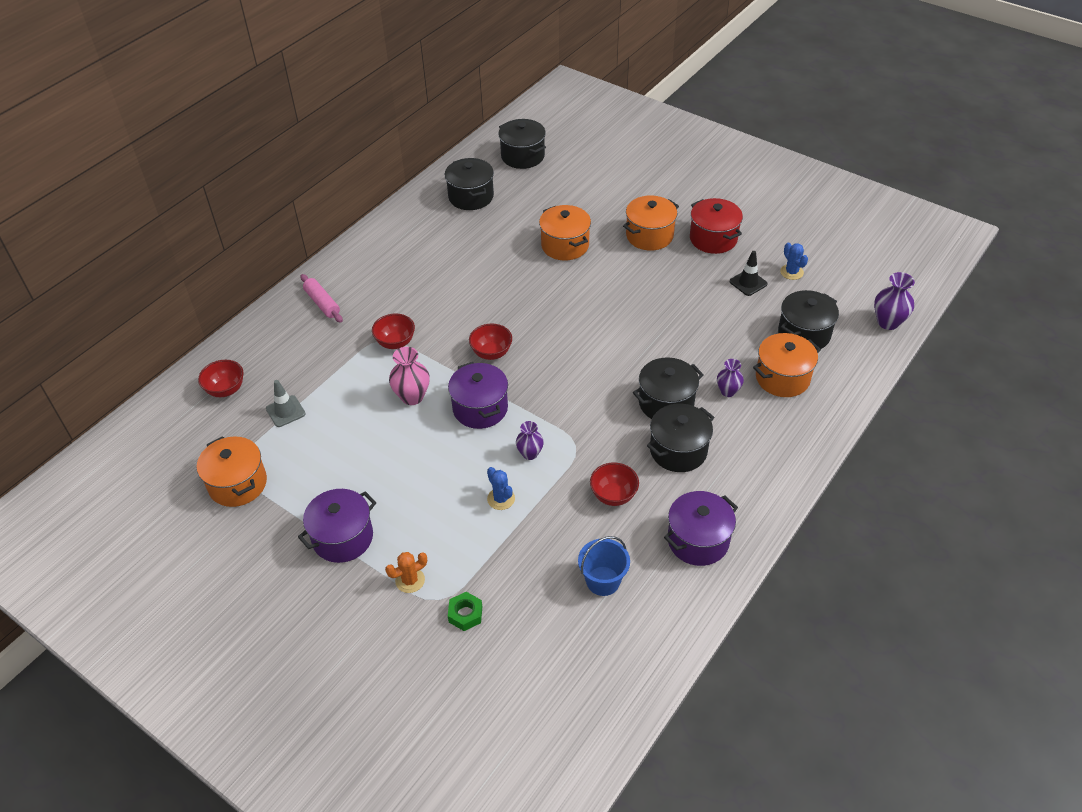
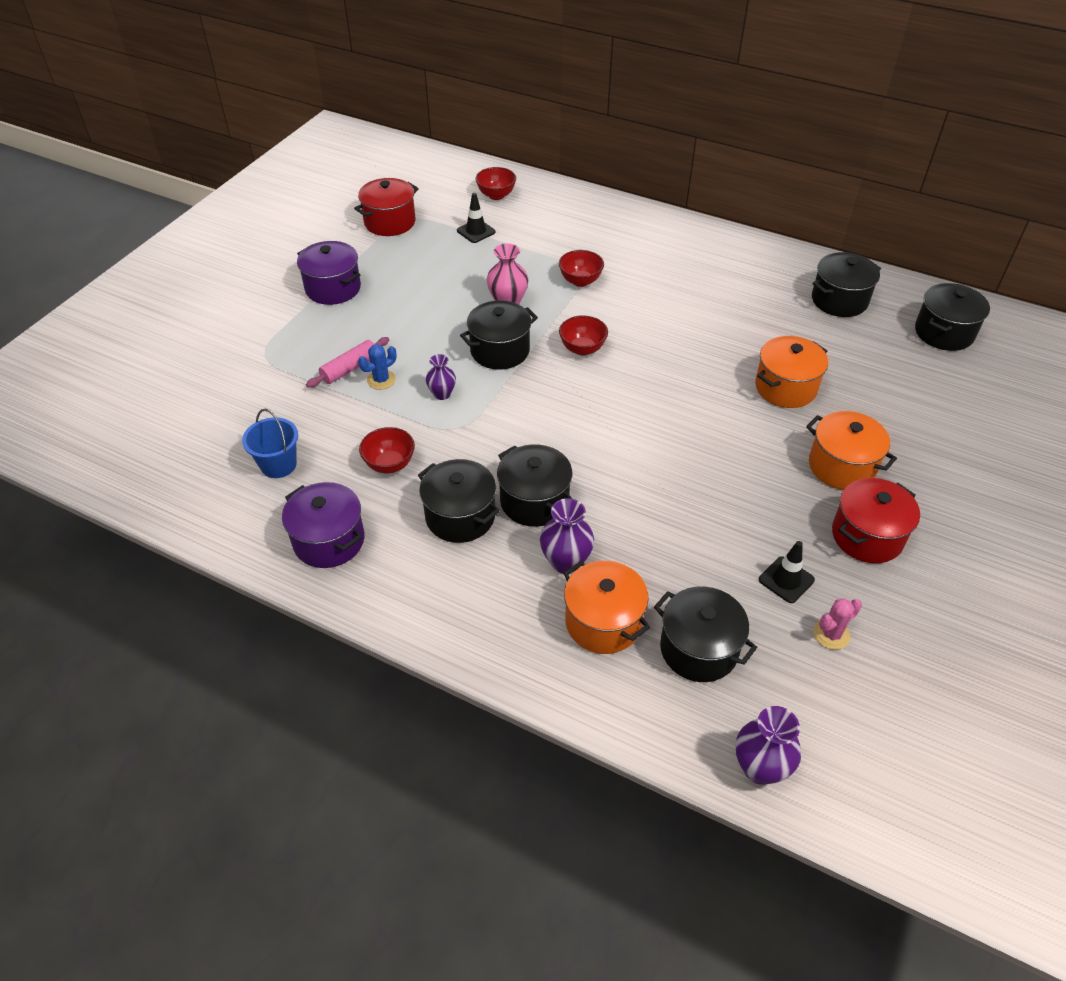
camera: 80 degrees right, 0 degrees up
(238, 484) = (390, 222): orange pot -> red pot
(285, 411) = (476, 231): grey traffic cone -> black traffic cone
(322, 303) = (622, 227): pink rolling pin -> pink rolling pin (350, 368)
(410, 580) = (285, 334): orange cactus -> none
(465, 614) = (246, 373): green nut -> none
(480, 408) = (500, 351): purple pot -> black pot
(728, 391) = (566, 562): purple vase -> purple vase, size x1.52
(791, 272) = (831, 634): blue cactus -> pink cactus

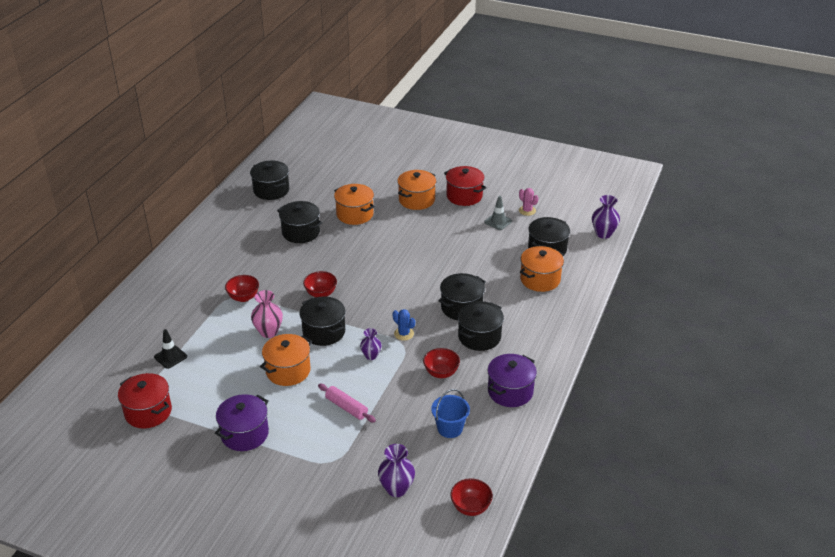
camera: 95 degrees left, 10 degrees down
(381, 380) = (358, 388): blue cactus -> blue cactus (404, 334)
(430, 320) = (288, 371): none -> orange pot
(496, 195) = (116, 349): red bowl -> red bowl (470, 507)
(566, 562) = (504, 294): purple vase -> purple vase (396, 489)
(786, 580) = (498, 221): black traffic cone -> grey traffic cone
(944, 333) = (303, 158): black pot -> black pot (301, 232)

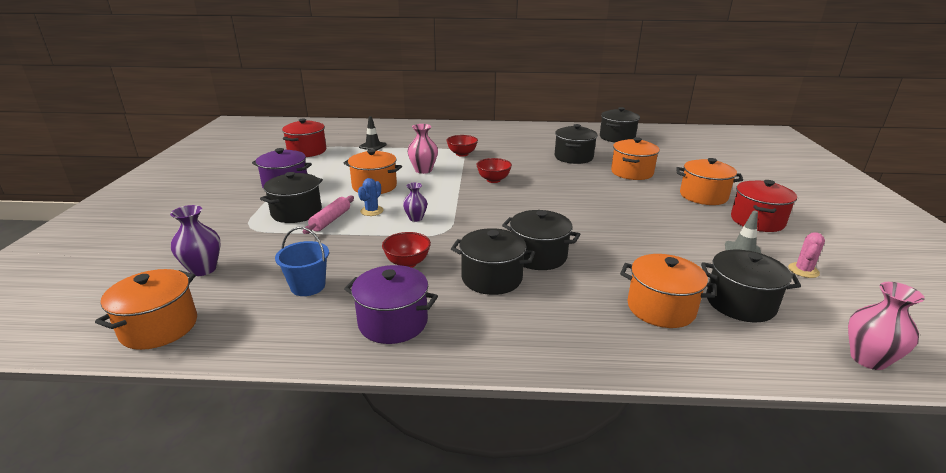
camera: 70 degrees right, 10 degrees down
(324, 332) = (438, 191): black pot -> black pot (296, 212)
(404, 334) = (463, 229): blue cactus -> blue cactus (372, 211)
(470, 507) = (159, 327): red bowl -> orange pot
(603, 234) = (868, 359): purple vase -> pink vase

